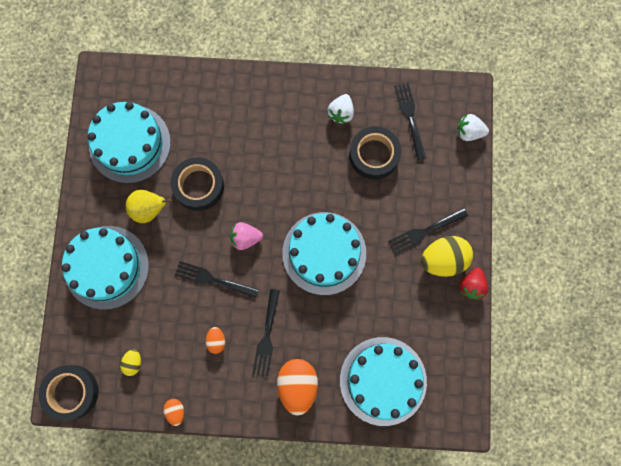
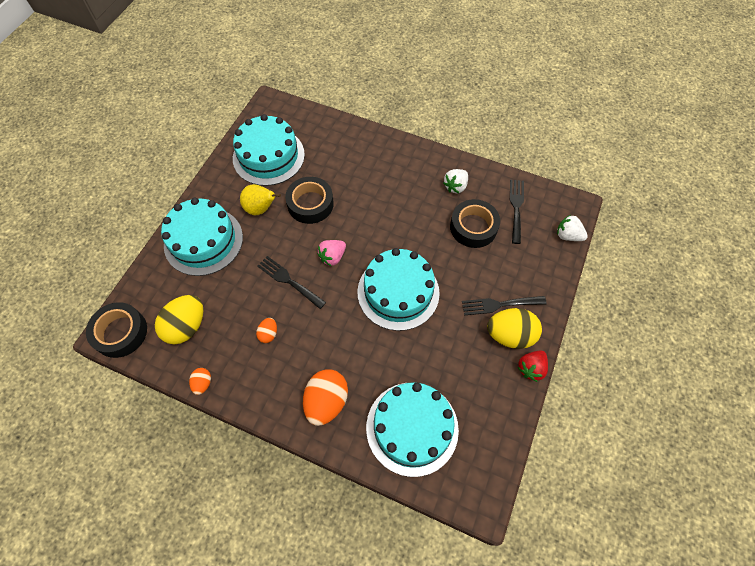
camera: 20 degrees right, 15 degrees down
(133, 363) = (186, 326): yellow egg -> yellow egg, size x2.03
(245, 238) = (332, 257): pink strawberry -> pink strawberry turned 60 degrees counterclockwise
(266, 336) = (316, 346): black fork -> none

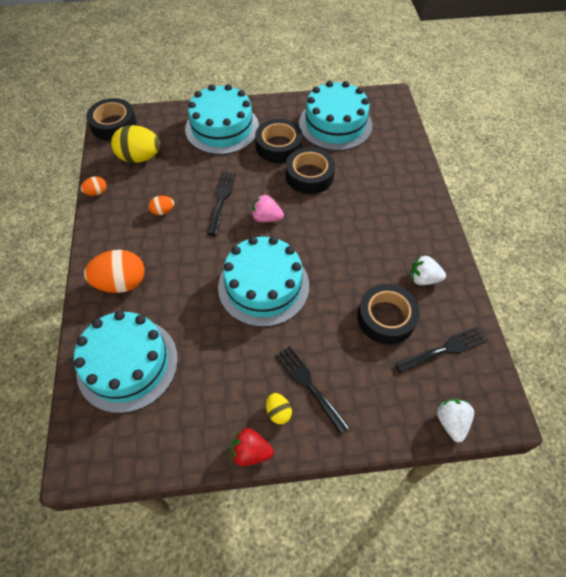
camera: 60 degrees right, 5 degrees down
(261, 209) = (278, 146): yellow pear -> black tape
(510, 335) = (278, 412): yellow egg -> yellow egg, size x0.49

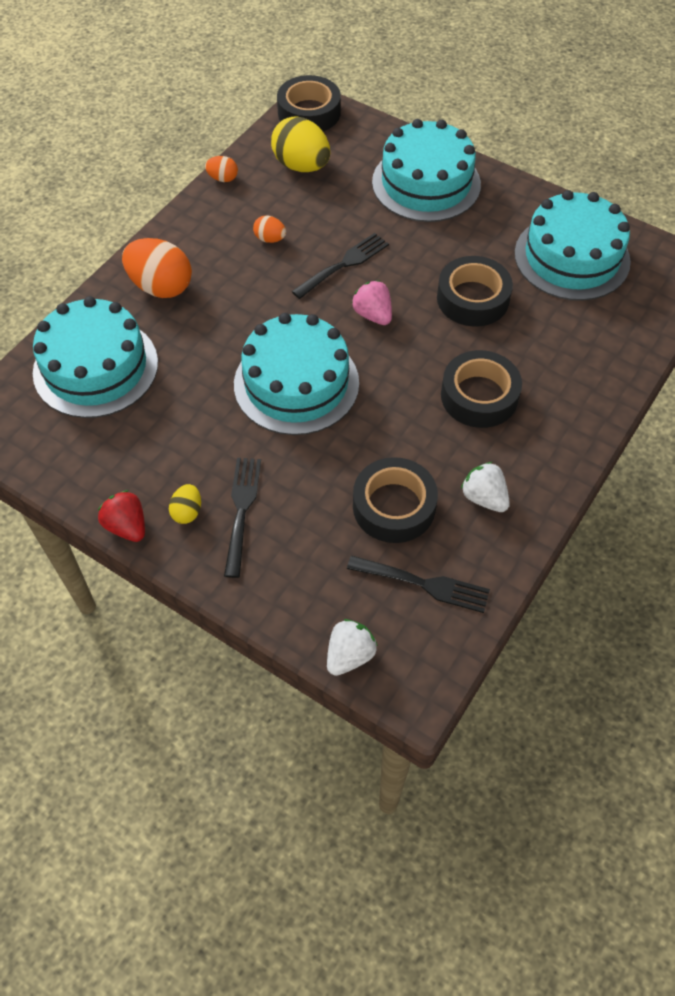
camera: 40 degrees right, 0 degrees up
(278, 146) = (471, 243): black tape -> black tape (479, 396)

